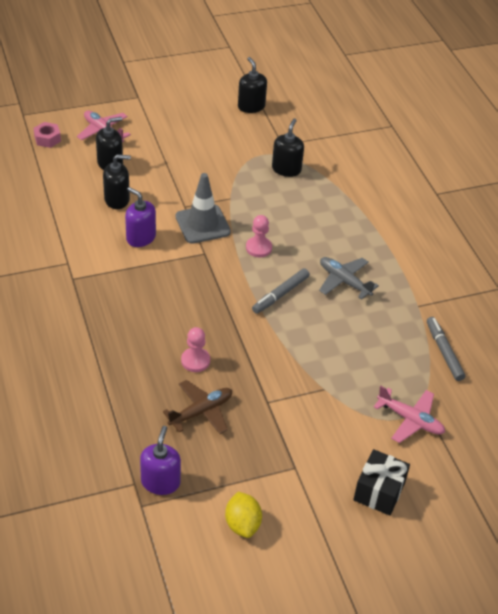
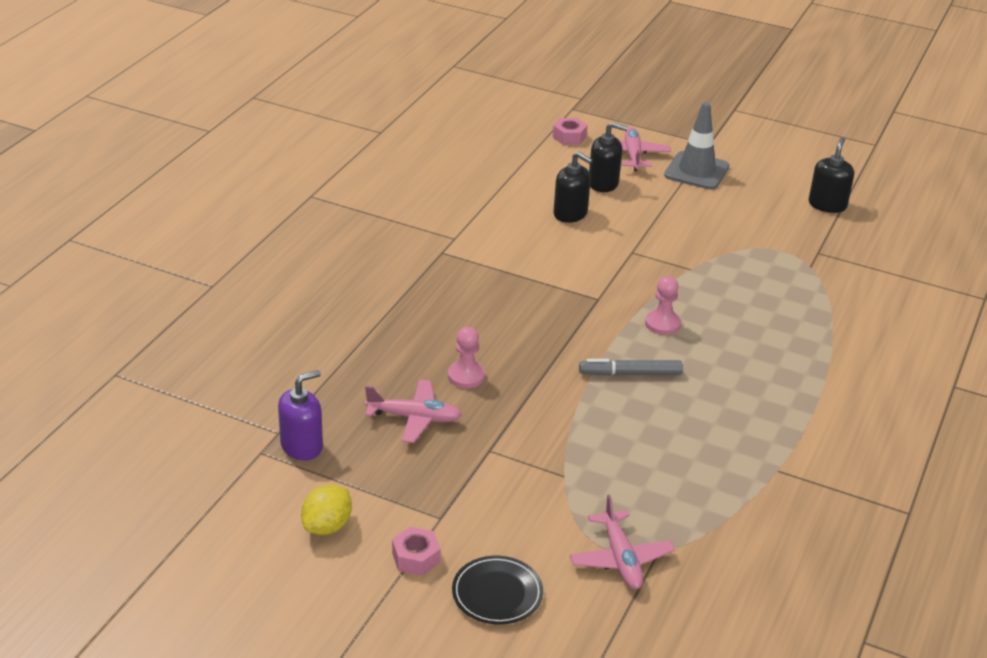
camera: 45 degrees right, 10 degrees down
(141, 237) = (551, 254): purple soap dispenser -> none
(201, 412) = (414, 418): brown plane -> pink plane
(202, 224) = (630, 275): grey traffic cone -> grey traffic cone (696, 171)
(286, 169) = (791, 275): black soap dispenser -> none
(313, 504) = (416, 557): none -> pink nut
(344, 281) = (719, 401): grey plane -> none
(379, 491) = (497, 593): black gift -> black plate
(444, 352) = (749, 527): grey marker -> none

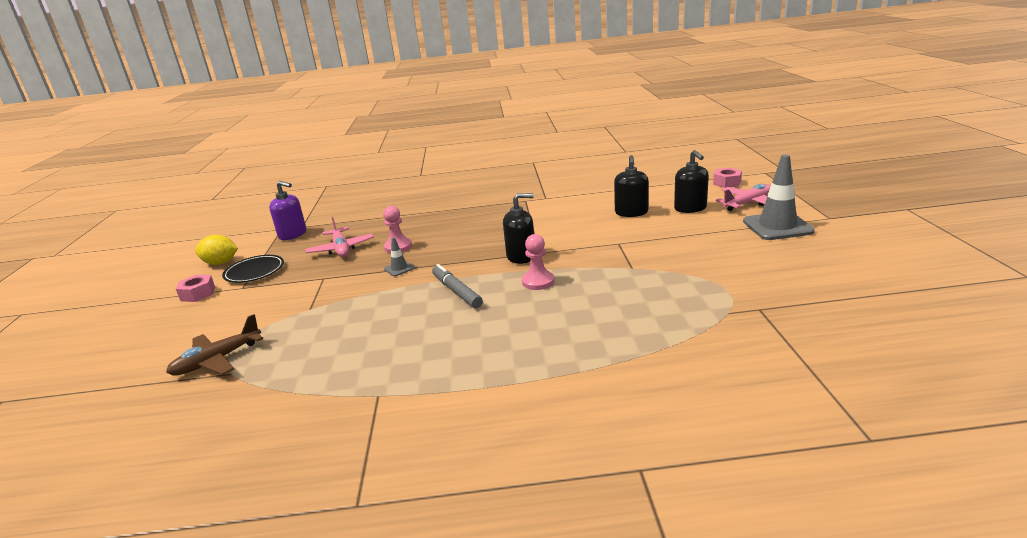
camera: 65 degrees right, 10 degrees down
(497, 593) = (165, 329): black plate -> black plate (254, 272)
(530, 392) = (399, 268): none -> grey traffic cone
(621, 559) = (217, 360): pink plane -> brown plane
(827, 205) = (852, 288): black soap dispenser -> black soap dispenser (521, 256)

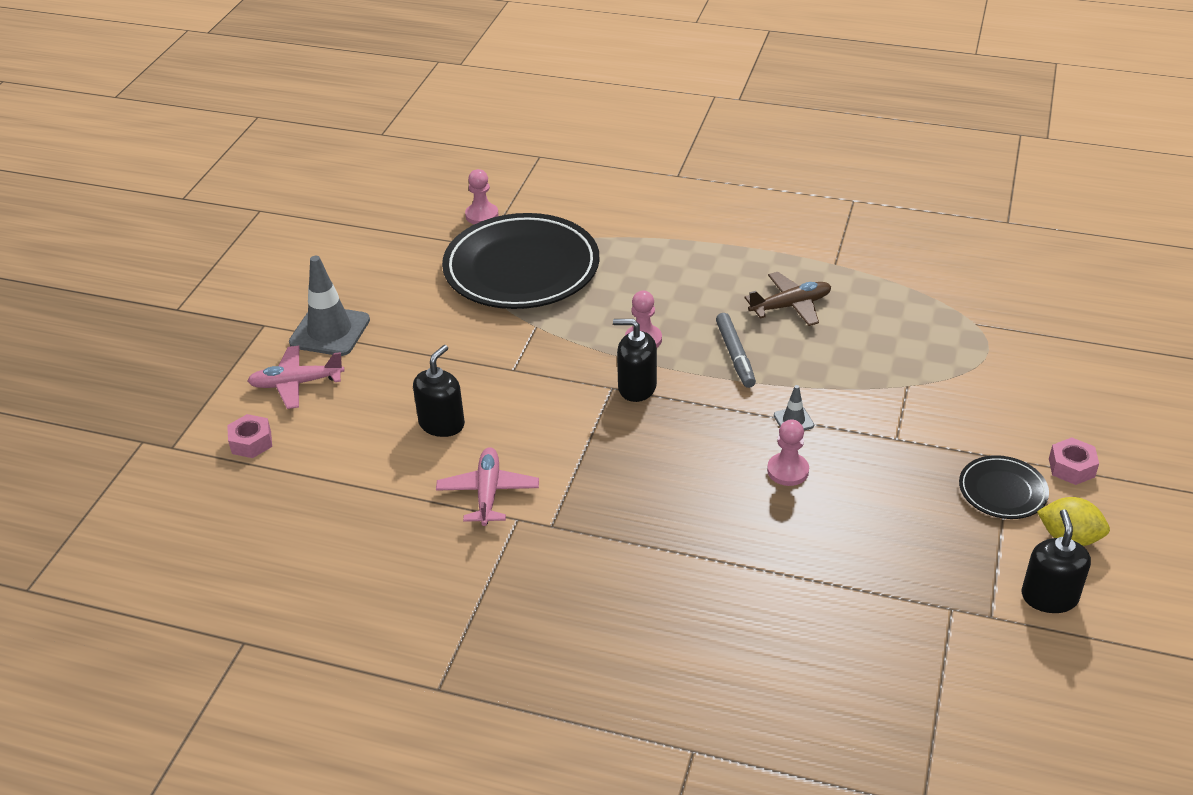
camera: 160 degrees left, 15 degrees up
(217, 360) = (995, 343): brown plane -> brown plane (790, 306)
(293, 234) = (964, 583): purple soap dispenser -> none
(341, 249) = (874, 500): pink plane -> pink plane (488, 493)
(690, 208) = (367, 402): black soap dispenser -> black soap dispenser (1049, 597)
(697, 300) = (521, 268): none -> black plate
(809, 335) = (482, 215): none -> pink pawn

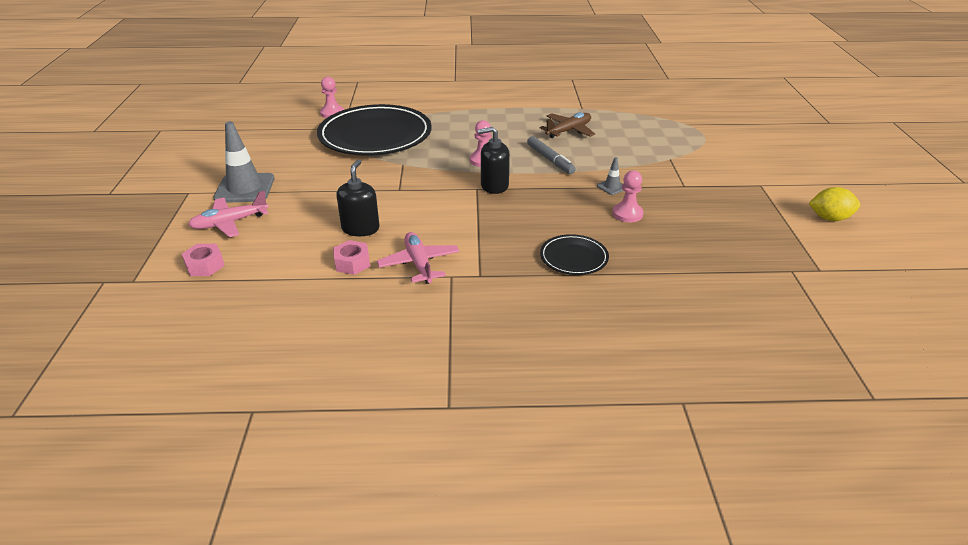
camera: 20 degrees left, 5 degrees down
(1002, 491) = (770, 201): black plate -> black plate (573, 258)
(1049, 597) = (845, 252): black soap dispenser -> none
(1071, 467) = (799, 183): pink nut -> pink nut (352, 263)

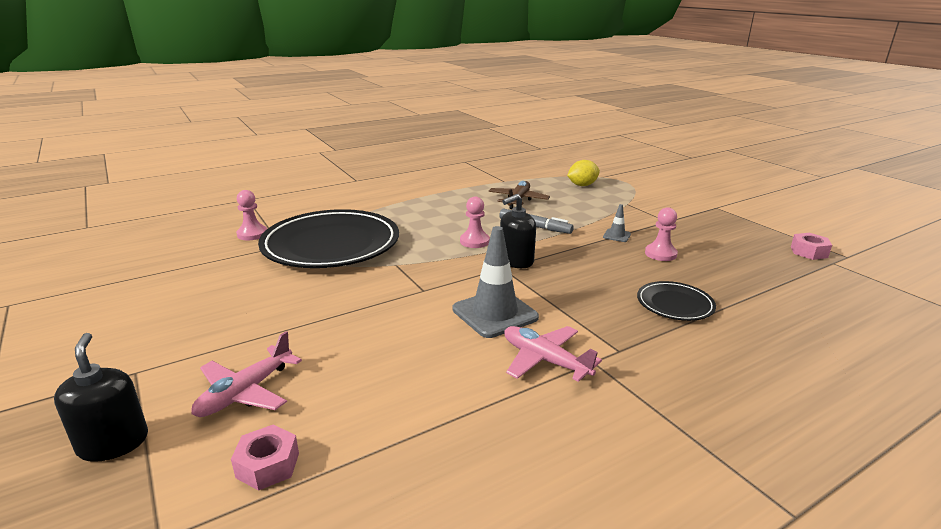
camera: 30 degrees left, 10 degrees down
(245, 188) = (222, 342): grey traffic cone -> grey traffic cone (495, 313)
(352, 263) = (470, 386): pink nut -> pink nut (809, 252)
(360, 228) = (431, 343): black soap dispenser -> black soap dispenser (113, 443)
(829, 218) = (793, 219): yellow lemon -> yellow lemon (582, 185)

